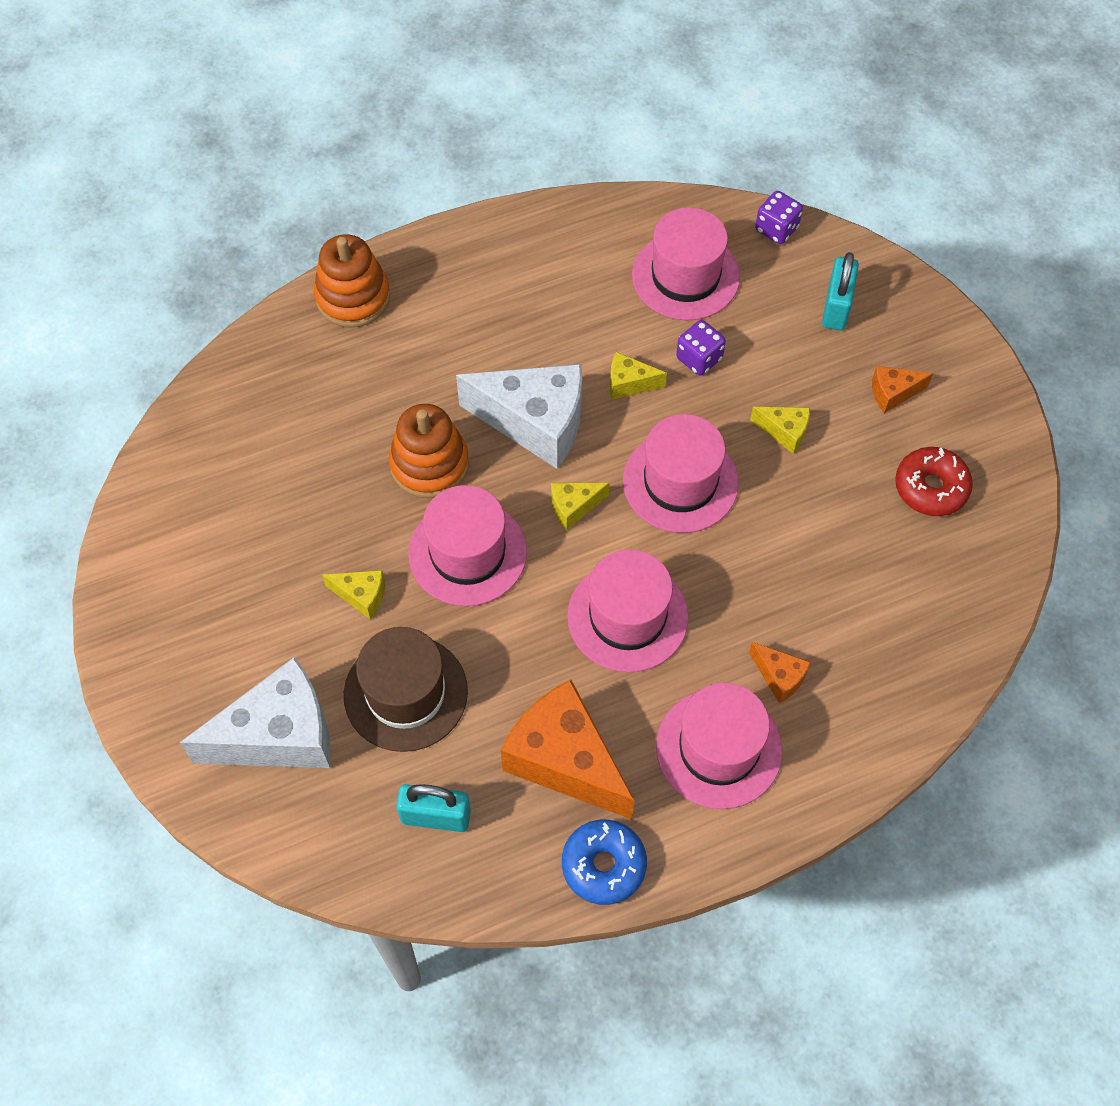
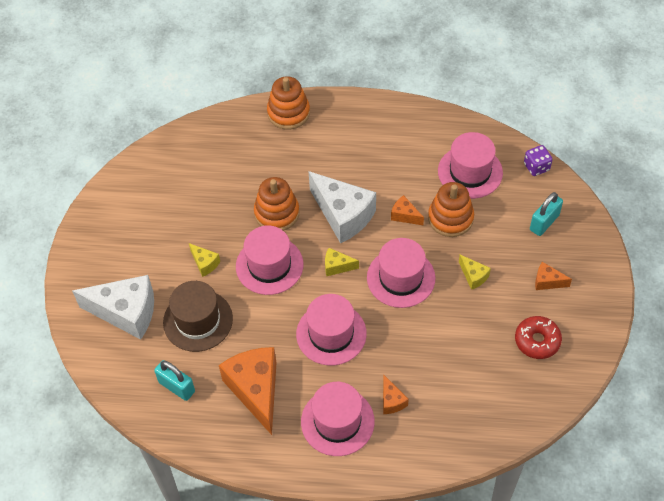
camera: 30 degrees right, 5 degrees down
(603, 865) = (244, 450): blue donut -> none
(629, 384) = (405, 216): yellow cheese -> orange cheese
(699, 358) = (450, 218): purple dice -> orange stacking toy

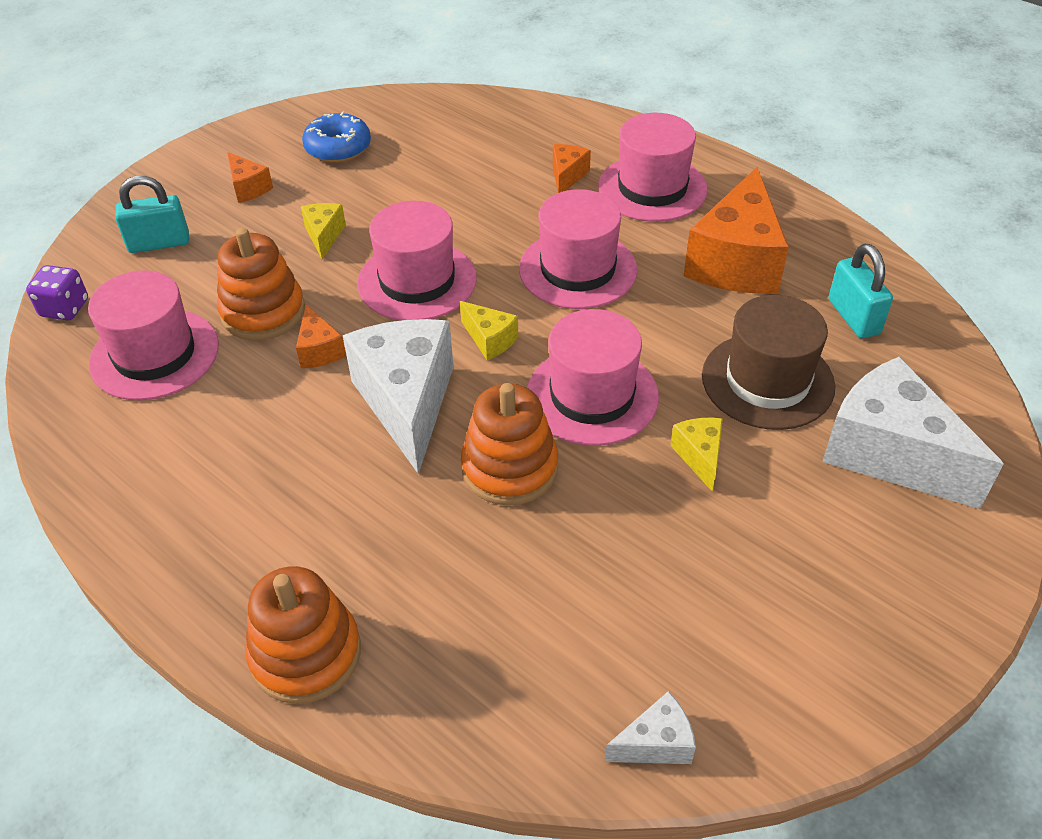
camera: 145 degrees left, 10 degrees down
(157, 153) = (655, 743): none -> white cheese
(537, 341) = (338, 148): red donut -> blue donut

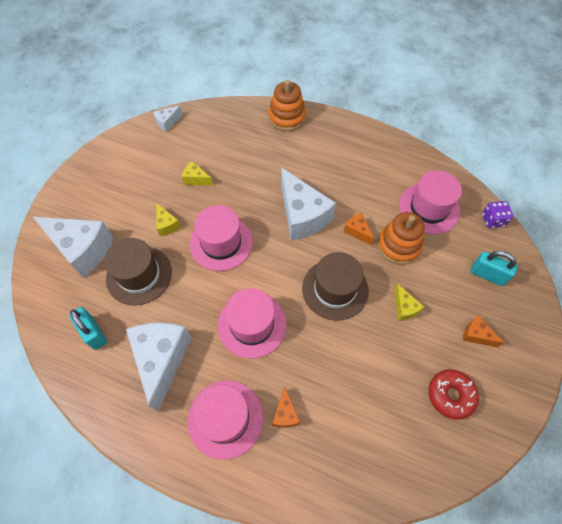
camera: 160 degrees right, 15 degrees up
(159, 243) = (487, 275): turquoise padlock -> turquoise padlock turned 60 degrees clockwise
(338, 148) = (450, 395): blue donut -> red donut
(417, 281) = (335, 289): pink hat -> brown hat
(490, 340) = (280, 261): yellow cheese -> yellow cheese (196, 179)
(509, 468) = (245, 198): orange stacking toy -> none
(736, 261) = (162, 359): orange cheese -> white cheese

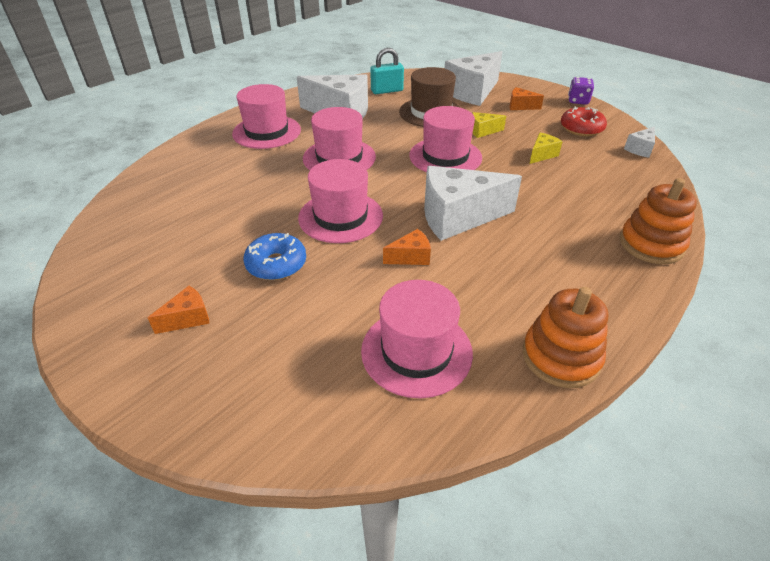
camera: 110 degrees right, 20 degrees down
(167, 122) = (640, 149): white cheese -> white cheese turned 120 degrees counterclockwise
(285, 413) = (242, 159): orange cheese -> orange cheese (520, 106)
(335, 289) = (340, 217): brown hat -> pink hat
(398, 245) = (367, 290): orange stacking toy -> orange stacking toy (561, 357)
(404, 308) = (276, 264): yellow cheese -> blue donut
(450, 395) = (150, 265): red donut -> red donut (581, 129)
(487, 275) = (257, 375): turquoise padlock -> none
(492, 220) = (349, 438): purple dice -> purple dice (578, 101)

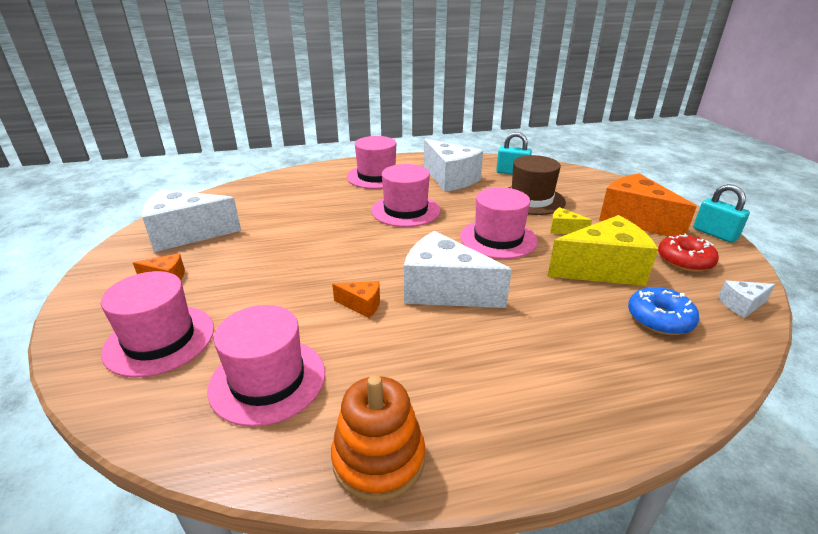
camera: 35 degrees right, 10 degrees down
(276, 264) = (262, 267): blue donut -> blue donut (659, 319)
(340, 217) = (349, 253): pink hat -> pink hat (160, 340)
(472, 92) = (596, 195): white cheese -> white cheese (186, 235)
(520, 106) = (634, 220): orange cheese -> orange cheese, size x2.19
(541, 155) = (602, 269): yellow cheese -> yellow cheese, size x2.19
(578, 101) = (714, 234): purple dice -> turquoise padlock
(651, 244) = (628, 406): orange stacking toy -> none

